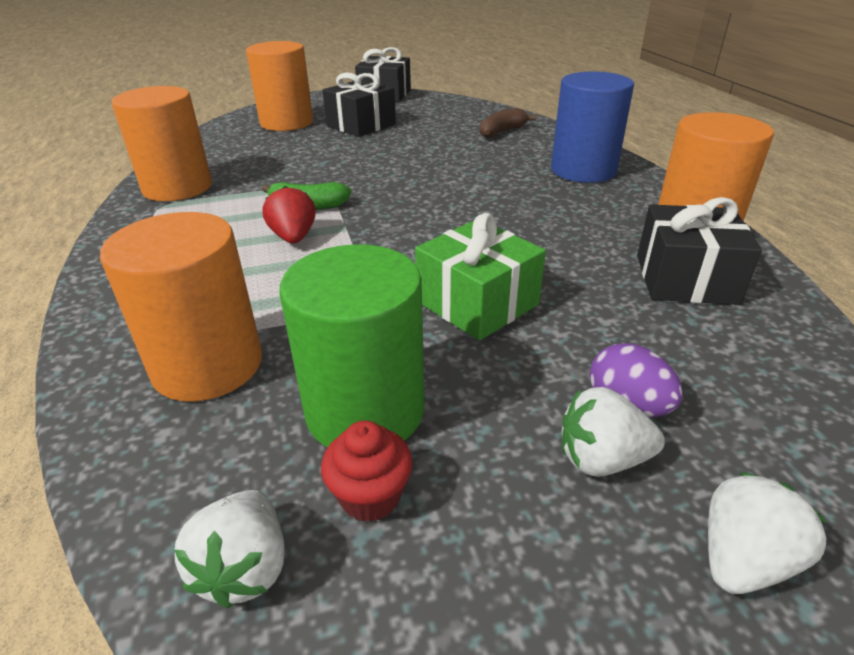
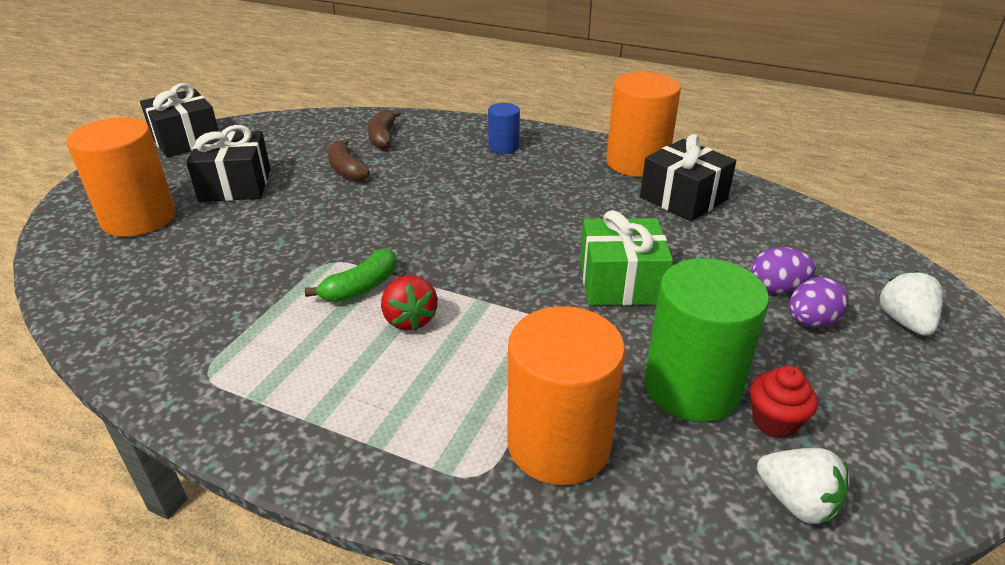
camera: 50 degrees left, 0 degrees up
(177, 188) = (179, 348): orange cylinder -> none
(293, 238) = (409, 319): red strawberry -> red strawberry turned 135 degrees counterclockwise
(438, 141) = (347, 170): none -> brown banana
(583, 170) = (503, 147): blue cylinder -> blue cylinder, size x0.51
(601, 459) = (811, 321): white strawberry -> purple egg

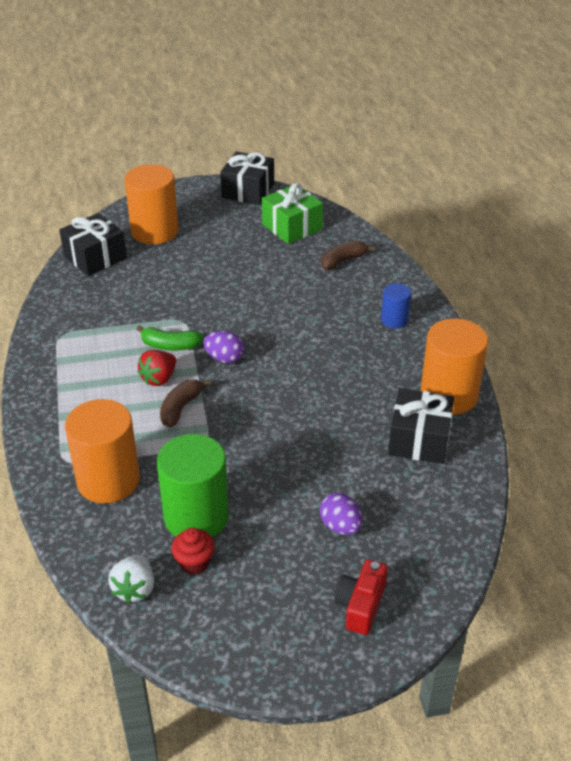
camera: 55 degrees right, 5 degrees up
(235, 185) = (220, 240): black gift -> black gift (95, 257)
(347, 170) = (284, 270): brown banana -> brown banana (181, 408)
(620, 282) = (275, 448): green gift -> green gift (292, 227)
(811, 321) = (315, 554): purple egg -> purple egg (224, 358)
(904, 322) = (360, 605): white strawberry -> red camera

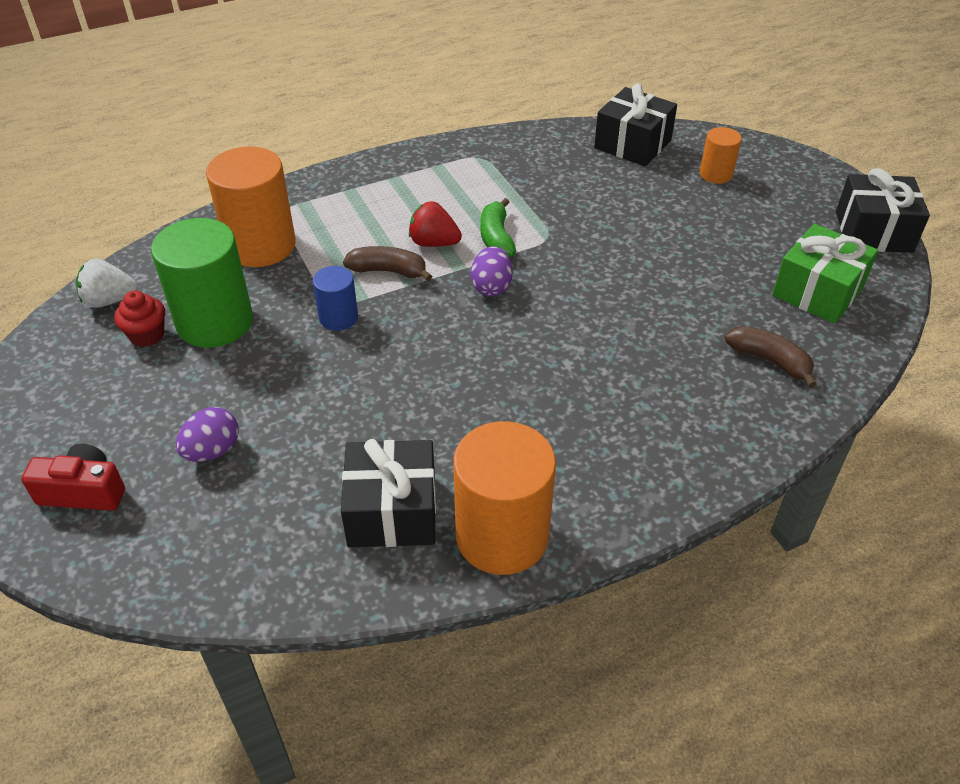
camera: 75 degrees right, 5 degrees up
(154, 231) = (716, 174): orange cylinder -> orange cylinder, size x0.51
(394, 320) = (655, 443): blue cylinder -> blue cylinder (338, 318)

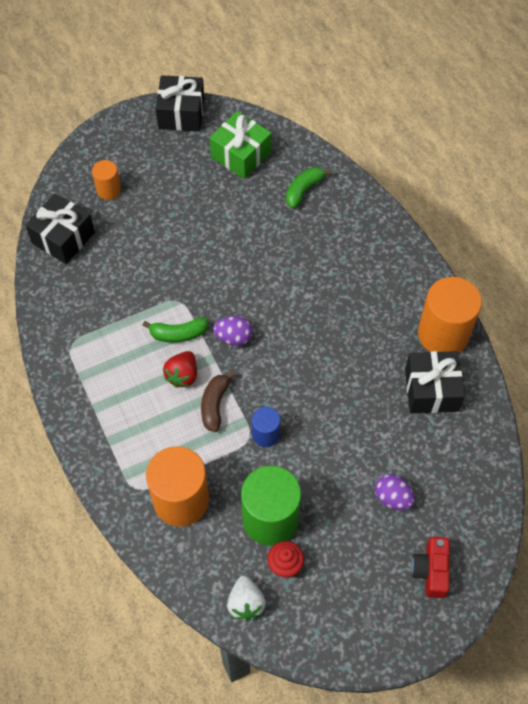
camera: 90 degrees left, 15 degrees up
(769, 361) = (303, 190): brown banana -> green banana

